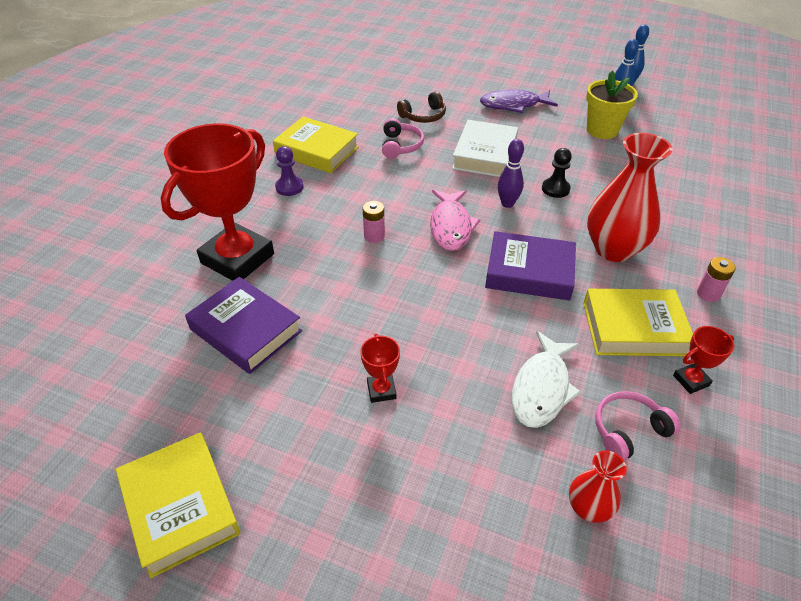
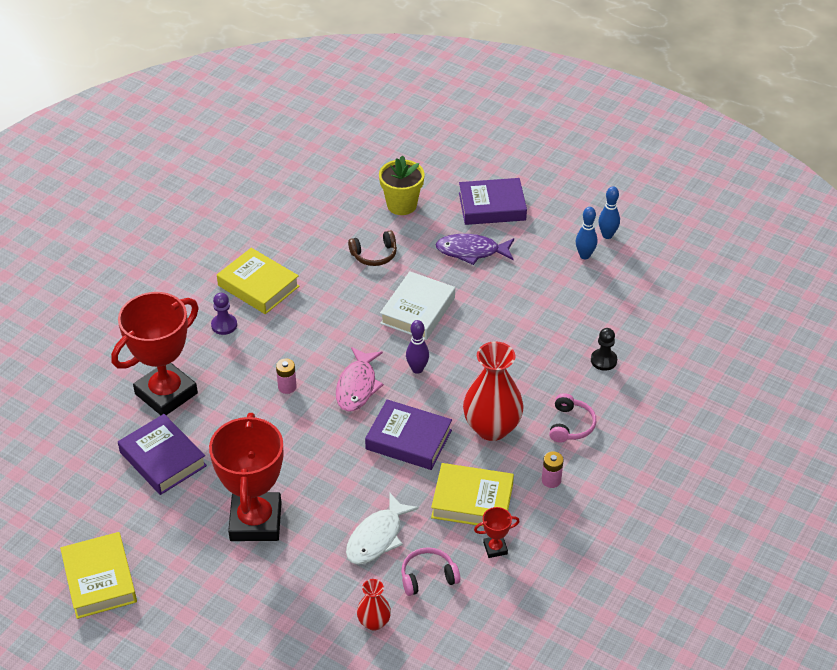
camera: 10 degrees right, 0 degrees up
(381, 390) = (255, 521): red trophy -> red trophy, size x2.47
(400, 146) = (340, 290): pink headphones -> pink headphones (570, 425)
(515, 73) = (492, 206): none -> purple book
(555, 189) = (468, 359): black pawn -> black pawn (603, 360)
(602, 130) = (547, 295): yellow flower pot -> yellow flower pot (401, 205)

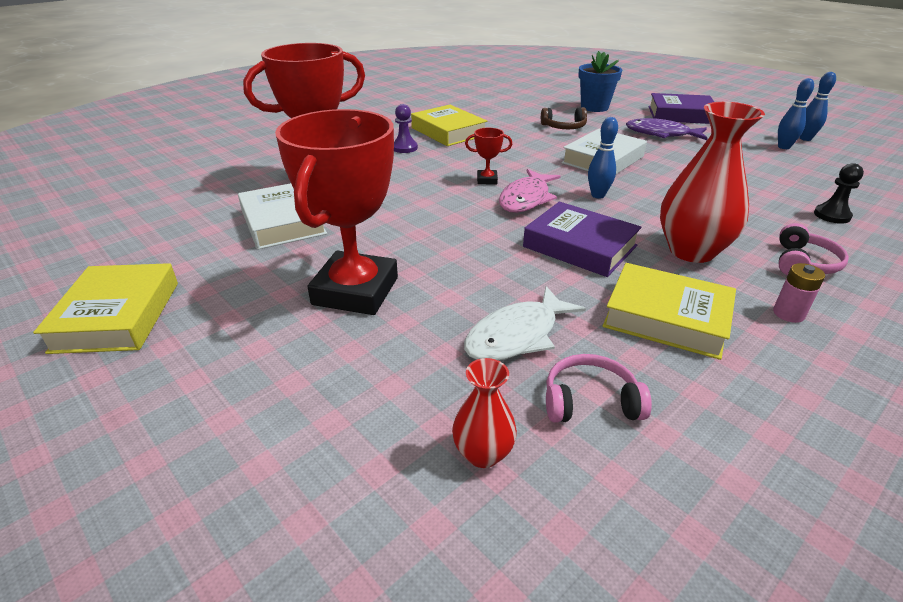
camera: 15 degrees right, 10 degrees down
(163, 459) = (283, 222): purple book -> white book
(287, 387) = (448, 190): pink battery -> none
(401, 205) = (594, 107): yellow flower pot -> blue flower pot
(417, 369) = (598, 195): purple bowling pin -> blue bowling pin
(495, 548) = (707, 382): red trophy -> red trophy (487, 180)

